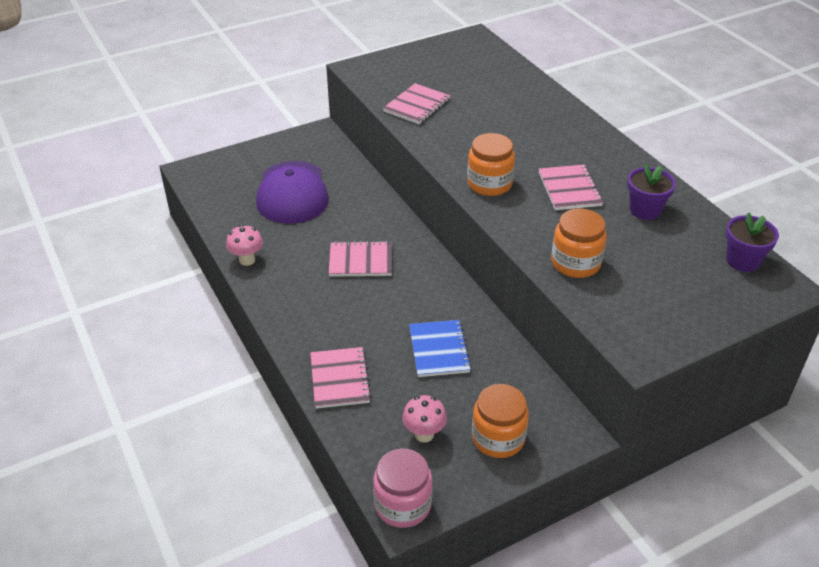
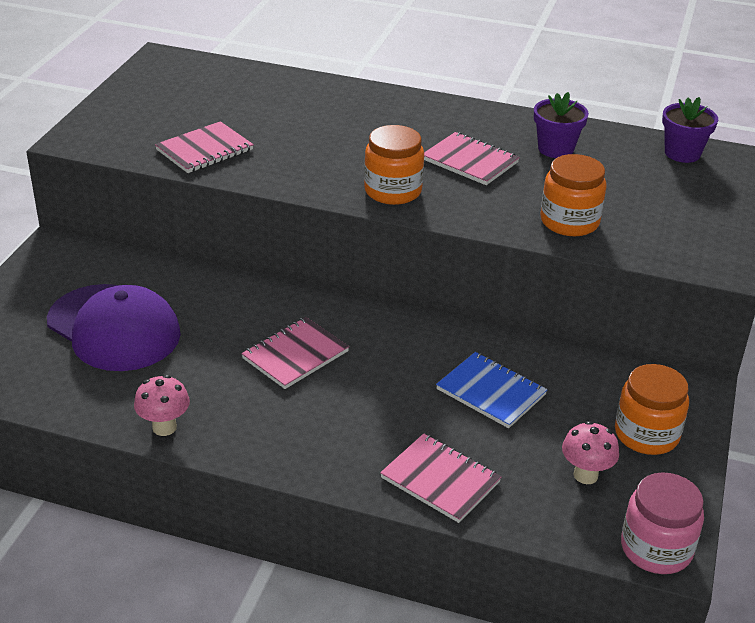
camera: 45 degrees left, 5 degrees down
(417, 105) = (204, 150): pink notebook -> pink notebook turned 60 degrees clockwise

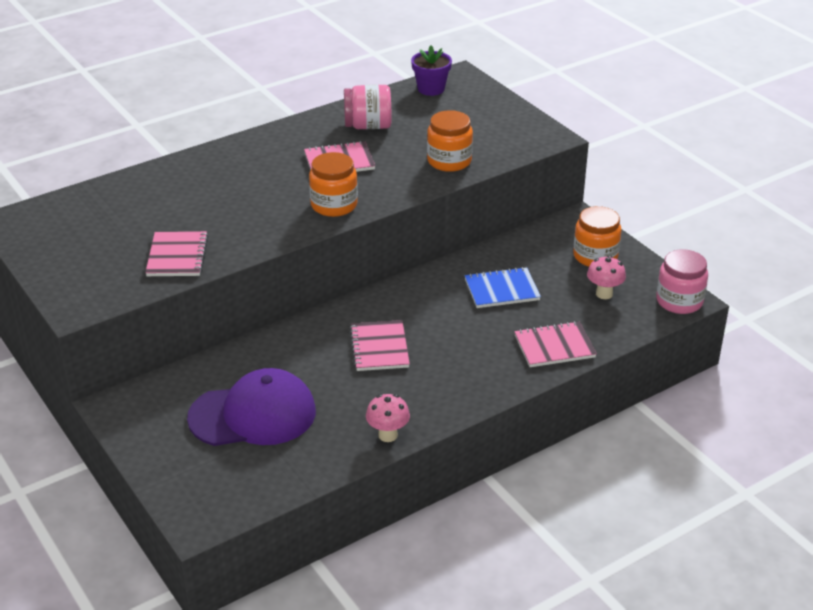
camera: 50 degrees left, 0 degrees up
(555, 149) = (368, 126): purple flower pot -> pink jar

